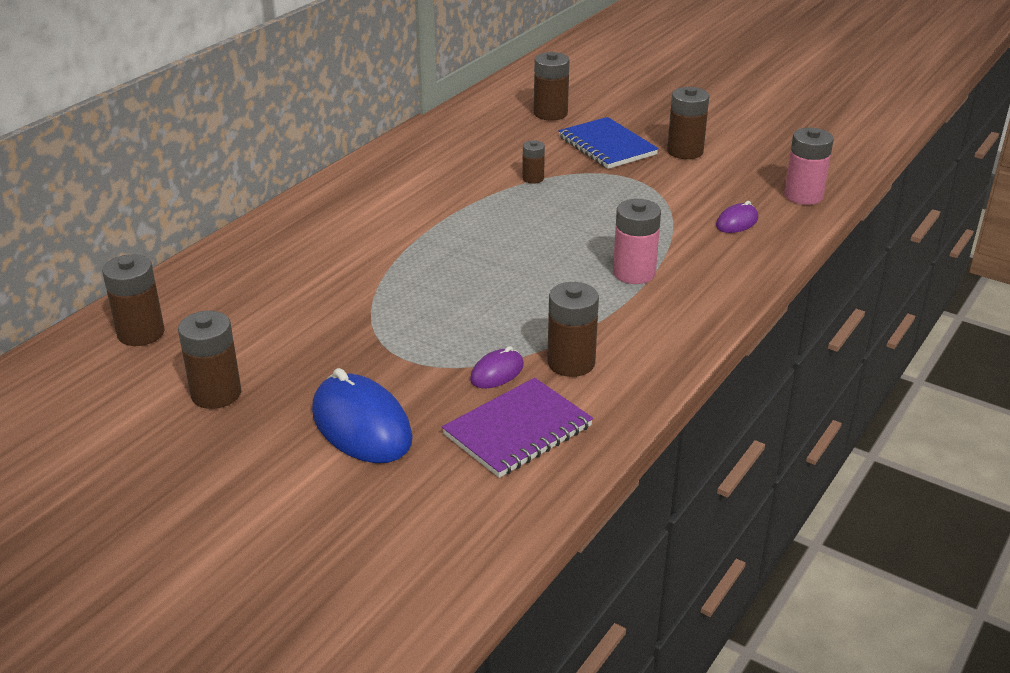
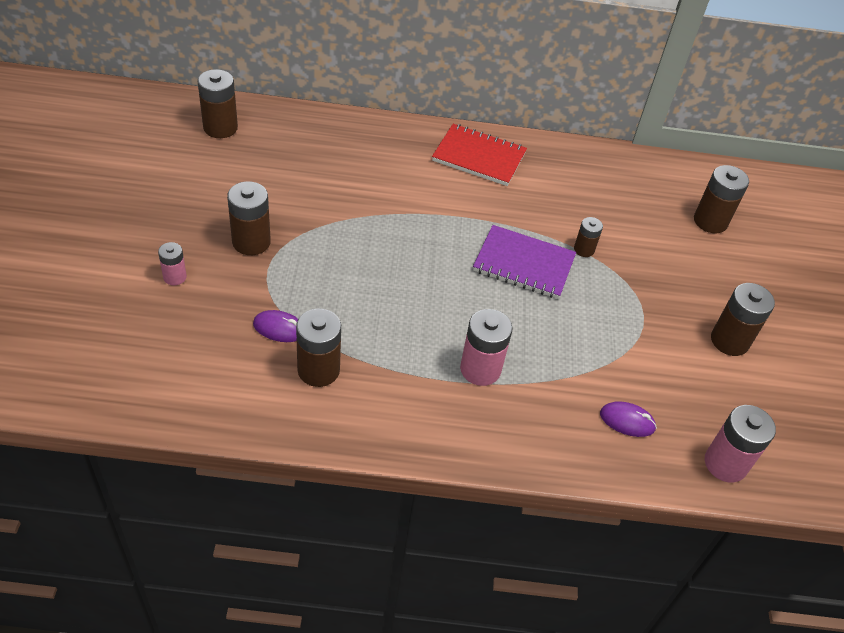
camera: 55 degrees right, 15 degrees up
(216, 394) = (173, 191): brown battery -> brown battery (251, 242)
(361, 425) = (175, 277): blue mouse -> pink battery
(363, 191) = (479, 157): none -> red notebook
(517, 430) = (212, 367): purple notebook -> purple notebook (524, 264)
(607, 146) = (686, 280): blue notebook -> none

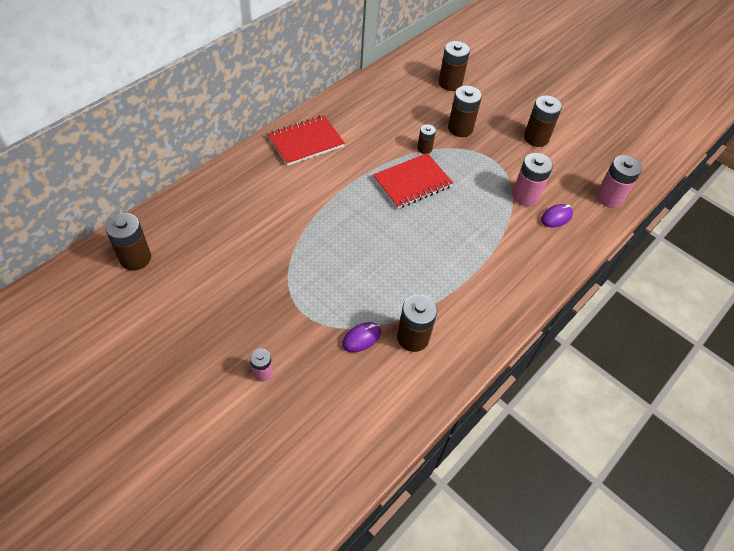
camera: 50 degrees left, 5 degrees up
(251, 242) = (270, 308): brown battery -> brown battery (460, 128)
(480, 369) = (474, 256): pink battery -> pink battery (525, 196)
(524, 264) = (412, 182): purple notebook -> red notebook

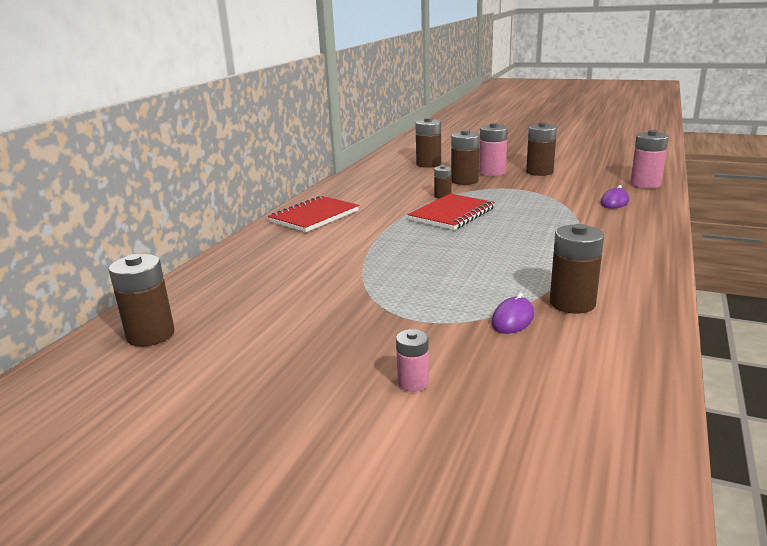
camera: 15 degrees left, 30 degrees down
(525, 196) = (570, 198): pink battery -> pink battery (492, 172)

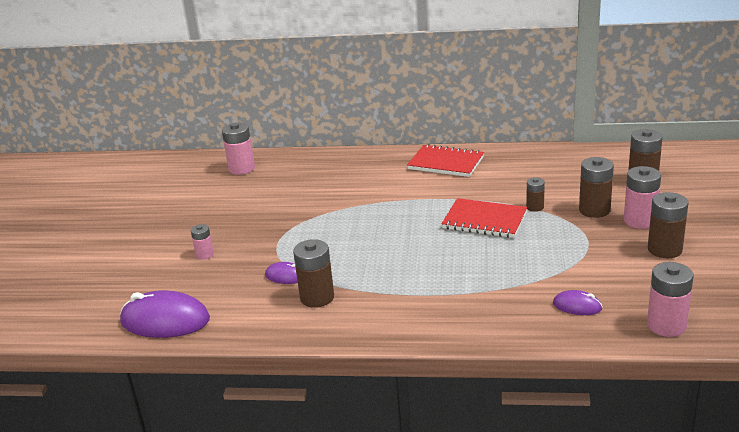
camera: 75 degrees right, 5 degrees up
(151, 335) = (241, 169): brown battery -> pink battery
(611, 431) = (165, 321): none -> purple mouse

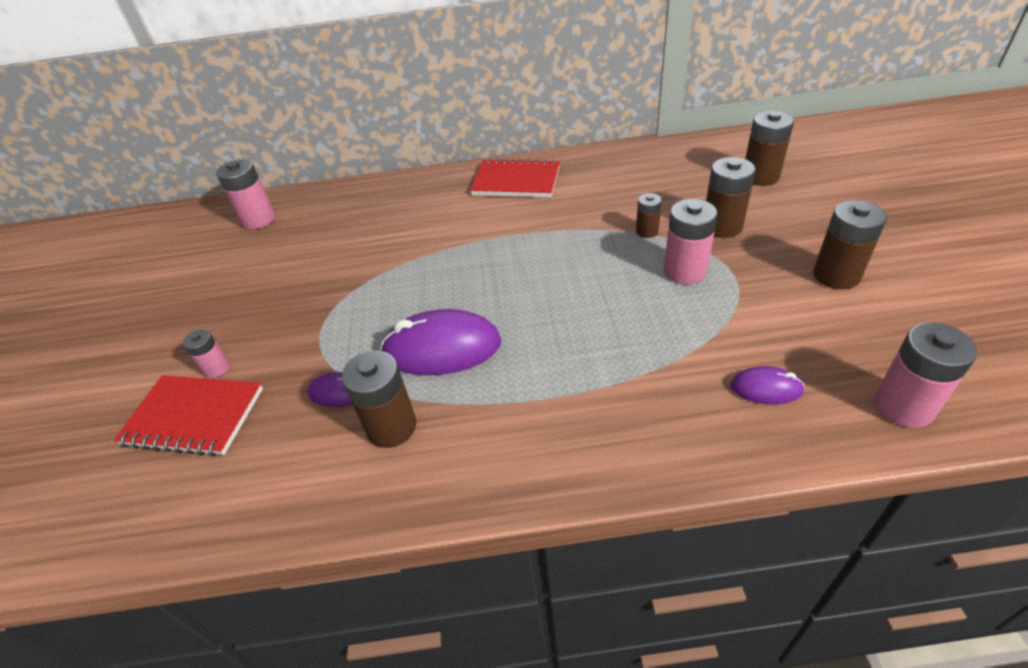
camera: 10 degrees left, 15 degrees up
(165, 321) = (159, 511): purple mouse -> purple mouse (442, 348)
(484, 220) = (590, 260): red notebook -> red notebook (194, 417)
(639, 221) = (784, 235): pink battery -> pink battery (685, 271)

